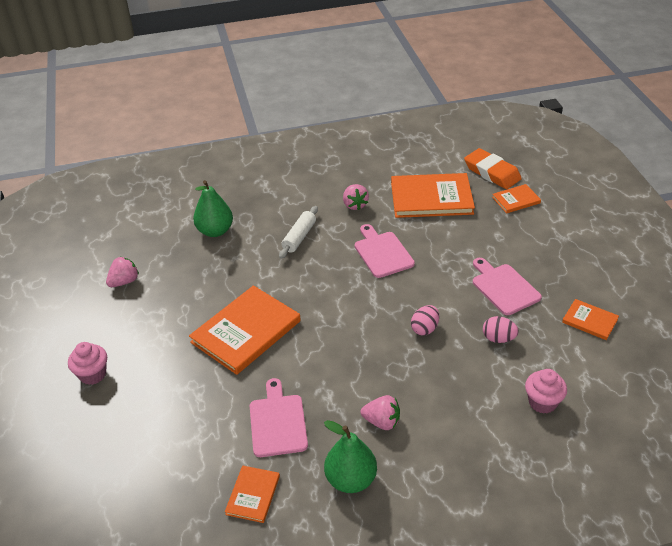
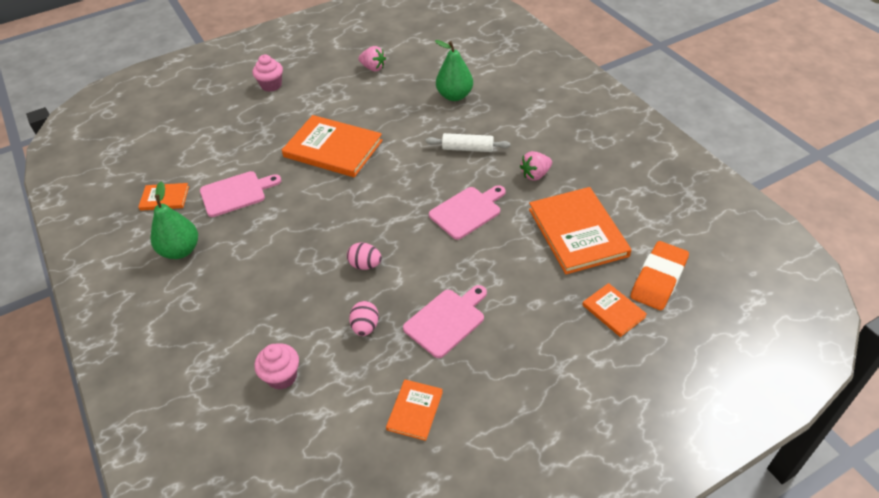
camera: 75 degrees right, 5 degrees up
(382, 422) = (243, 257): pink strawberry -> none

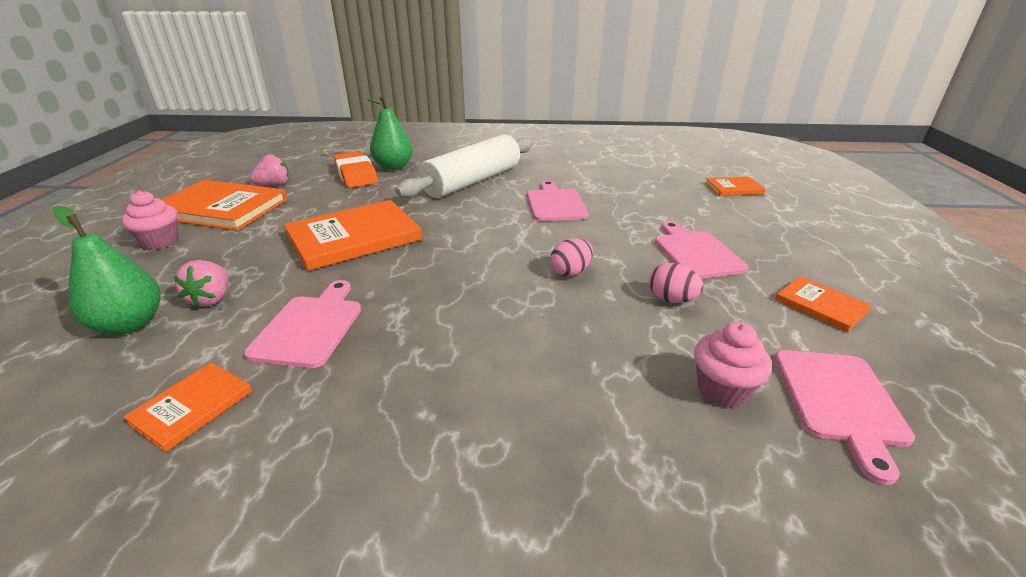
camera: 60 degrees left, 15 degrees down
(180, 250) = (349, 424): green pear -> green pear (130, 324)
(302, 433) = (840, 401): none -> pink cutting board
(467, 149) = (472, 181): white rolling pin -> white rolling pin, size x2.00
(535, 175) = (546, 169): pink strawberry -> pink strawberry (211, 299)
(577, 232) = (633, 175): orange book -> orange book (221, 208)
(658, 279) = (710, 168): orange eraser -> orange eraser (356, 174)

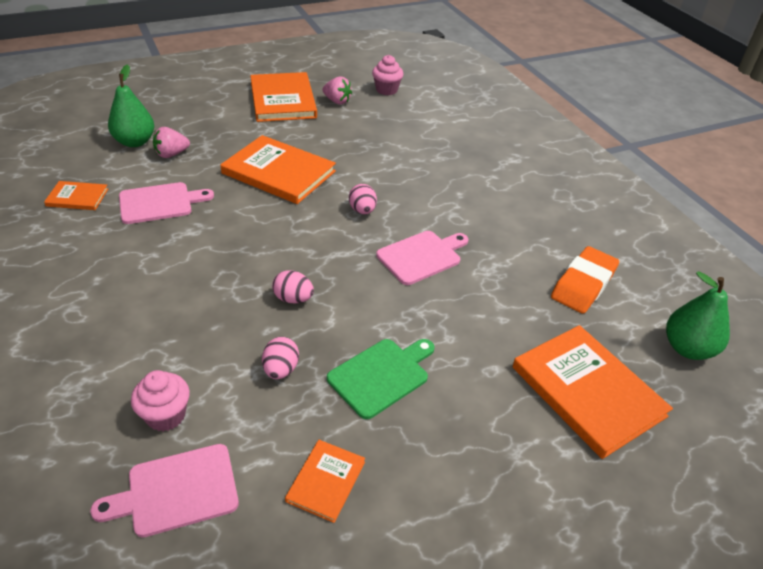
camera: 60 degrees right, 10 degrees up
(161, 242) = (223, 103): pink cupcake -> pink cupcake (386, 90)
(356, 174) = (388, 127): orange eraser -> orange eraser (583, 284)
(393, 167) = (422, 138): green pear -> green pear (687, 348)
(468, 212) = (362, 210): none -> pink egg
(472, 181) = (430, 192): white rolling pin -> none
(695, 252) = (381, 375): pink cutting board -> green cutting board
(733, 188) = (587, 391): orange book -> orange book, size x2.00

